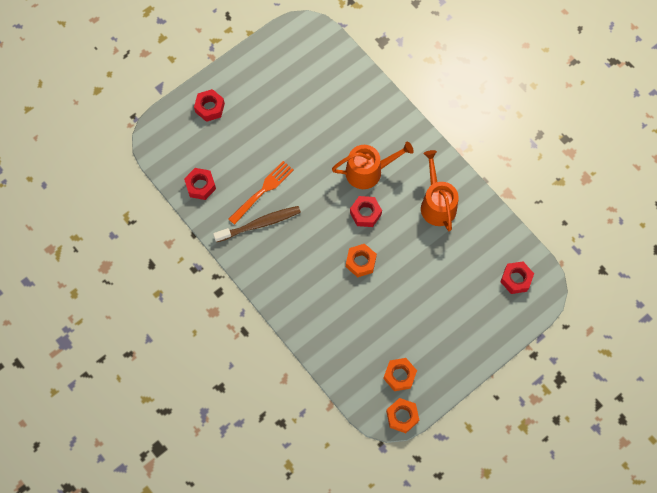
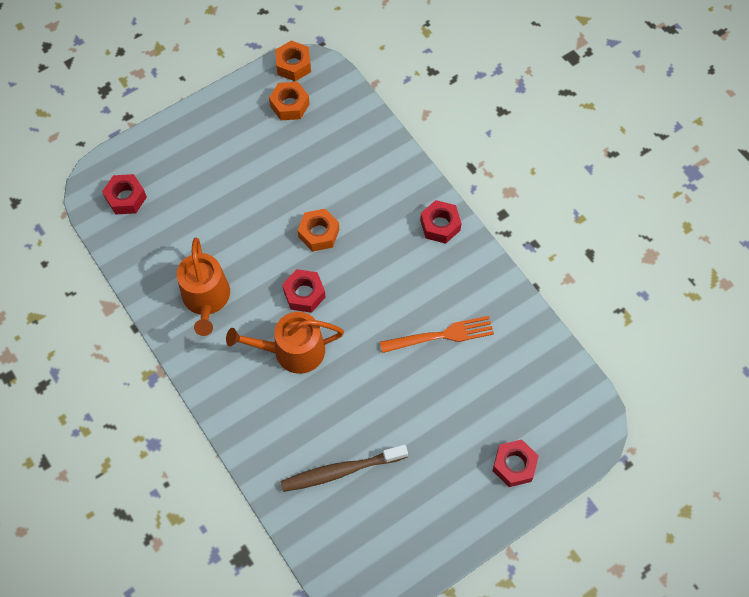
camera: 175 degrees left, 5 degrees down
(200, 186) = (527, 349): red nut -> red nut (440, 225)
(259, 224) = (447, 292): brown toothbrush -> brown toothbrush (341, 471)
(262, 191) = (441, 335): orange fork -> orange fork turned 150 degrees counterclockwise

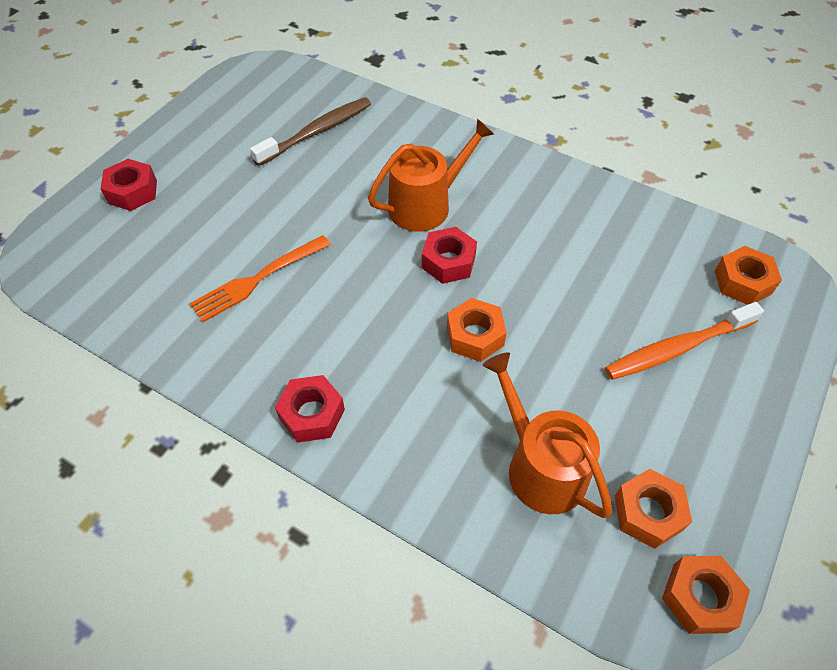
camera: 155 degrees right, 10 degrees down
(126, 198) = (742, 282): red nut -> orange nut
(203, 175) = (677, 348): none -> orange toothbrush
(206, 299) = (555, 216): orange watering can -> orange watering can (540, 466)

